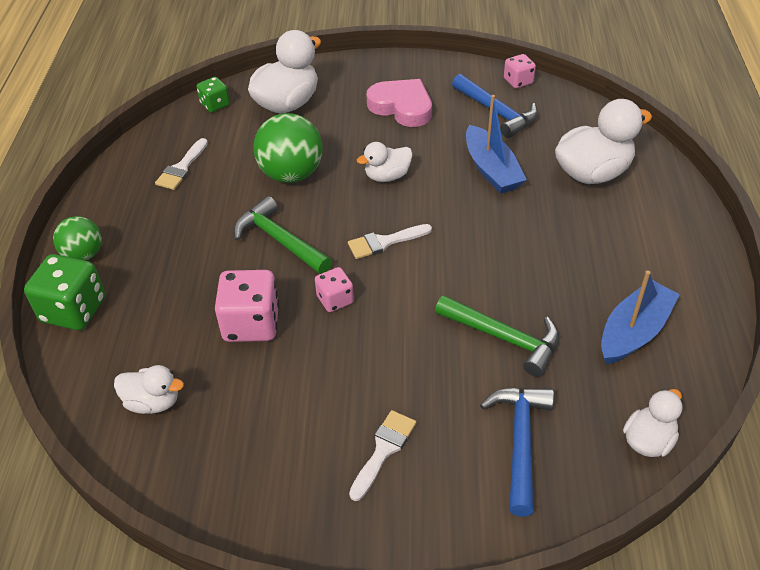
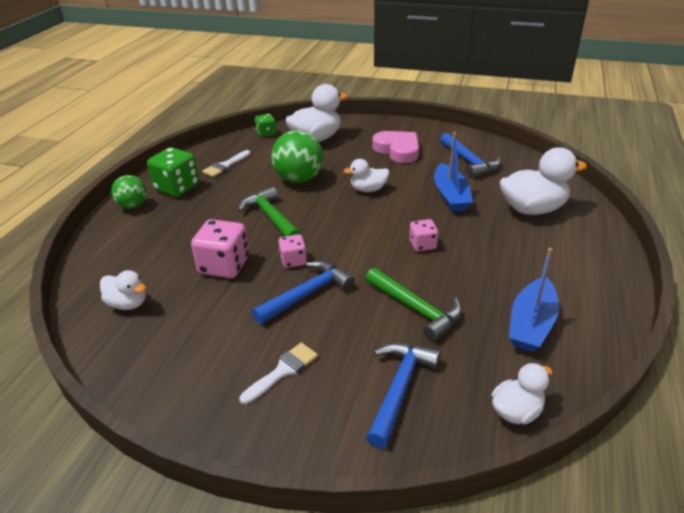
camera: 15 degrees right, 10 degrees down
(73, 310) = (107, 237): green dice -> green dice (177, 187)
(370, 344) = (307, 294): none -> blue hammer
(384, 242) = (348, 230): white brush -> none
(518, 81) = (493, 145): pink dice -> pink dice (422, 245)
(634, 332) = (531, 324): blue boat -> blue boat turned 150 degrees clockwise

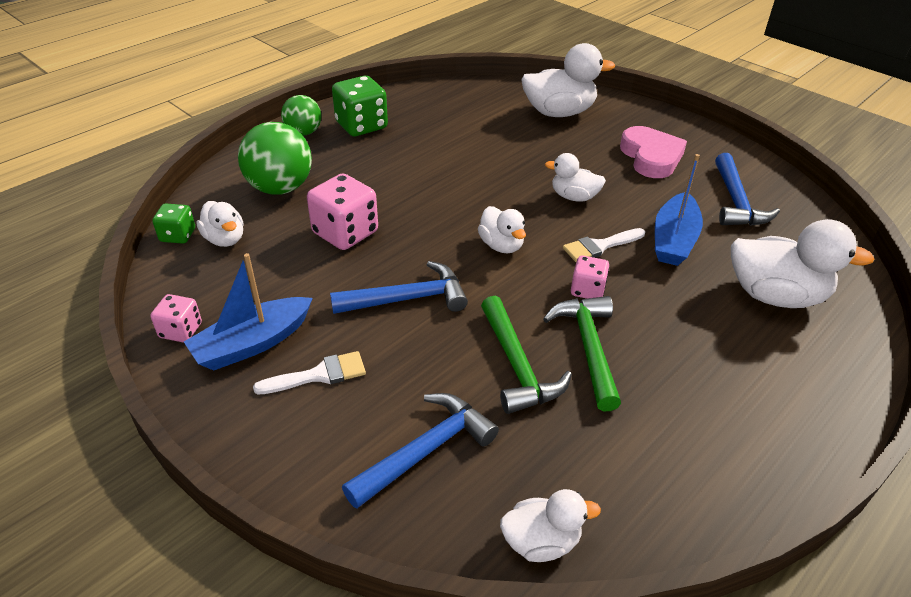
camera: 25 degrees right, 5 degrees up
(225, 165) = (430, 115): white brush -> white brush (600, 246)
(266, 133) = (505, 89): green dice -> green dice (178, 235)
(271, 217) = (435, 194): green hammer -> green hammer (588, 348)
(293, 260) = (422, 254): pink dice -> pink dice (181, 330)
(299, 179) = (501, 157): green ball -> green ball (280, 188)
(345, 236) = (501, 245): none -> white duck
(531, 324) = (647, 445): blue boat -> blue boat (252, 343)

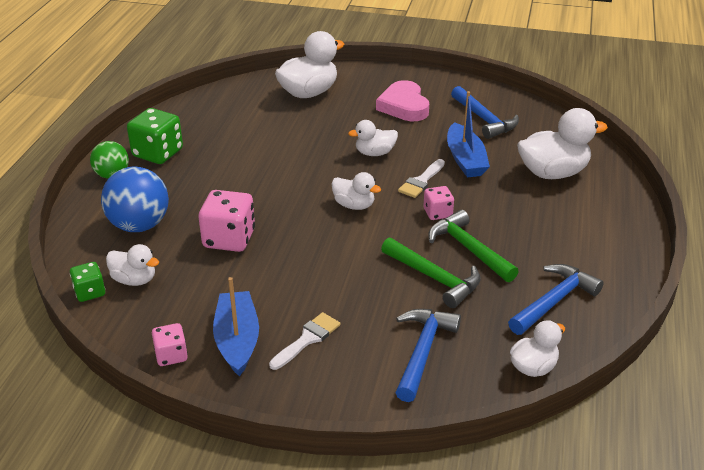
camera: 30 degrees left, 5 degrees down
(252, 343) = (237, 340): blue boat -> blue boat turned 150 degrees clockwise
(280, 188) = (139, 225): green ball -> blue ball
(407, 299) = (321, 266): blue hammer -> blue hammer (554, 301)
(651, 157) = (404, 106): pink heart -> pink heart turned 150 degrees counterclockwise

